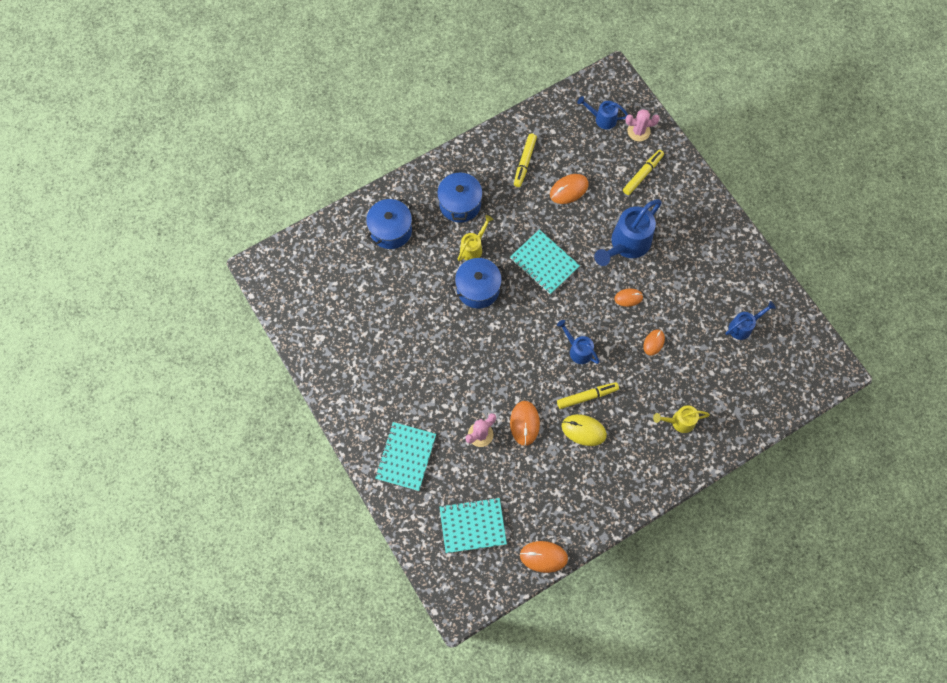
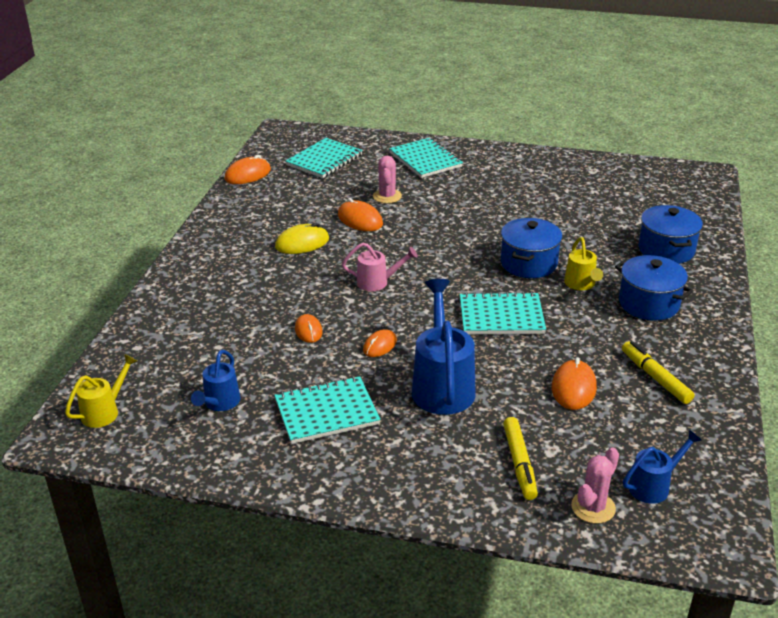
camera: 135 degrees right, 35 degrees down
(578, 350) = (377, 282): blue watering can -> pink watering can
(587, 396) = (327, 262): yellow marker -> none
(679, 422) = (214, 296): yellow watering can -> yellow watering can (104, 411)
(697, 275) = (326, 412): none -> turquoise notebook

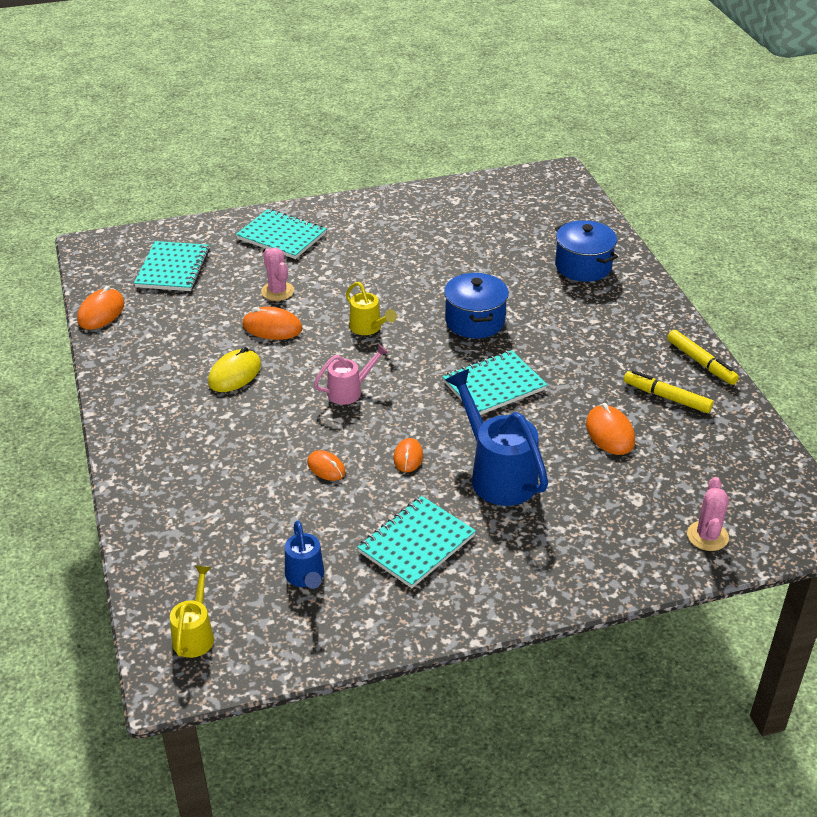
camera: 30 degrees left, 5 degrees up
(519, 463) = (621, 522): yellow marker -> yellow marker (701, 362)
(581, 284) = (538, 327): yellow watering can -> yellow watering can (368, 328)
(648, 303) = (609, 327): blue pot -> none
(653, 486) = (737, 497): blue watering can -> none

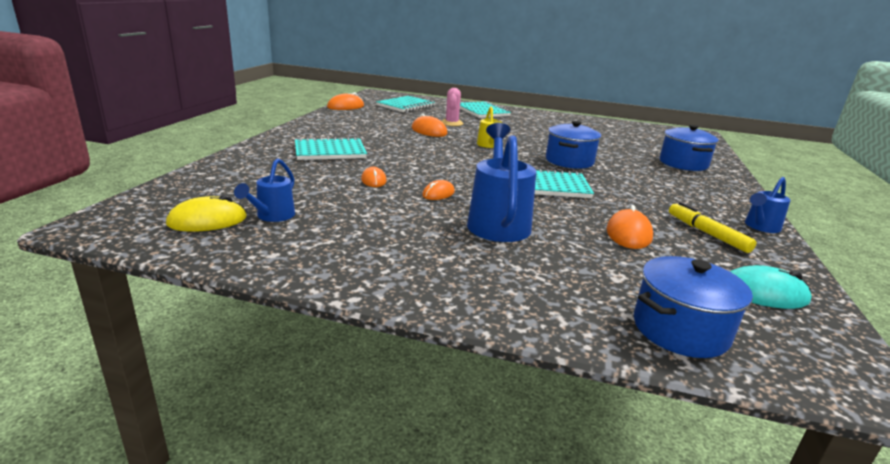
camera: 30 degrees right, 15 degrees down
(195, 635) = (152, 213): yellow watering can -> none
(235, 374) = (379, 137): yellow mouse -> yellow mouse (207, 221)
(349, 391) = (440, 160): pink watering can -> none
(416, 544) = (379, 231): turquoise notebook -> turquoise notebook (330, 151)
(701, 362) = (760, 227): yellow marker -> blue watering can
(707, 536) = (680, 330): pink cactus -> blue pot
(739, 462) = (763, 293): none -> turquoise mouse

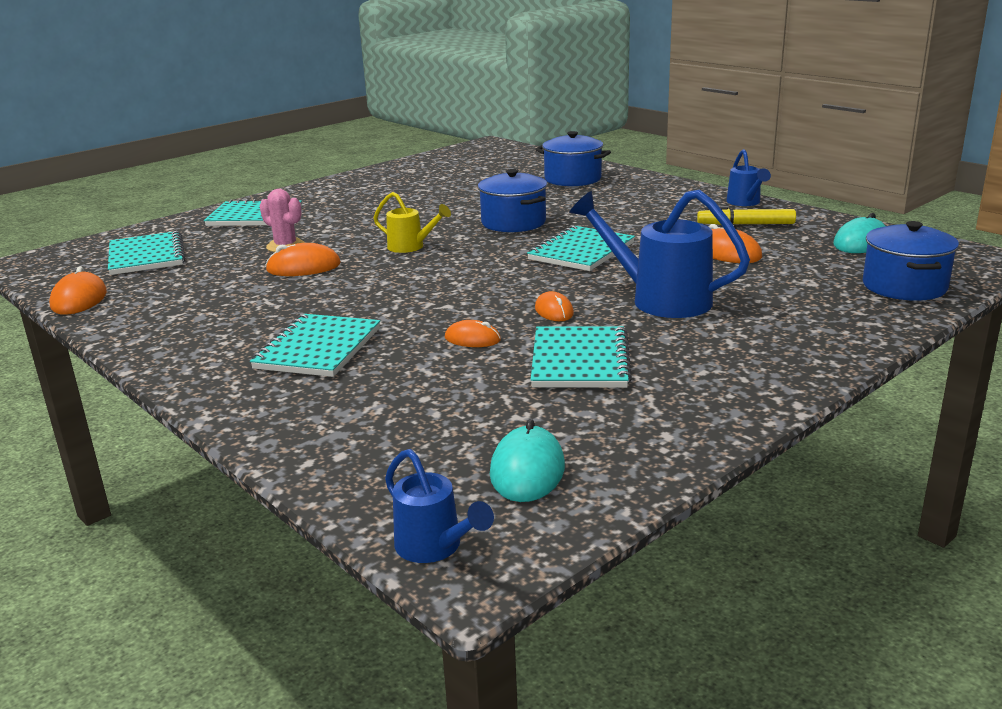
camera: 55 degrees left, 0 degrees up
(207, 221) = (527, 470): yellow mouse -> turquoise mouse
(272, 216) = (547, 422): blue watering can -> blue watering can (434, 547)
(367, 212) = (580, 361): none -> turquoise notebook

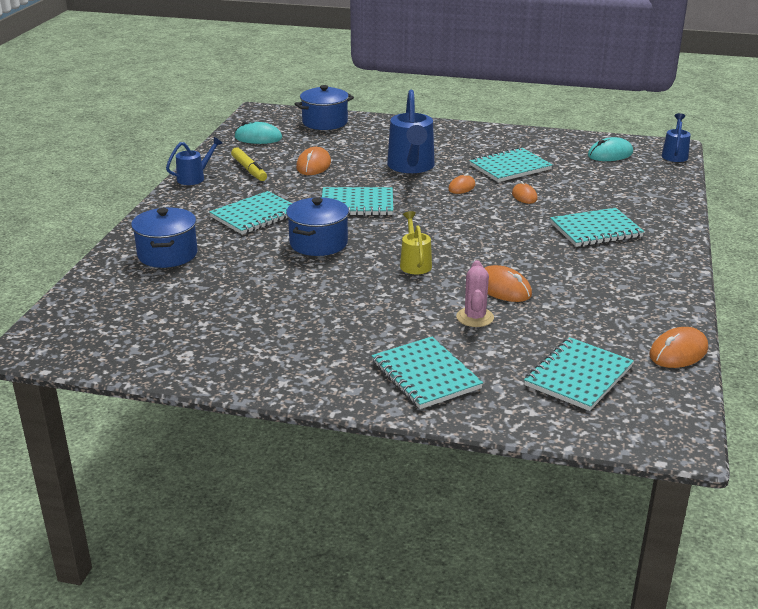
camera: 125 degrees left, 5 degrees up
(612, 211) = (255, 215): none -> turquoise notebook

